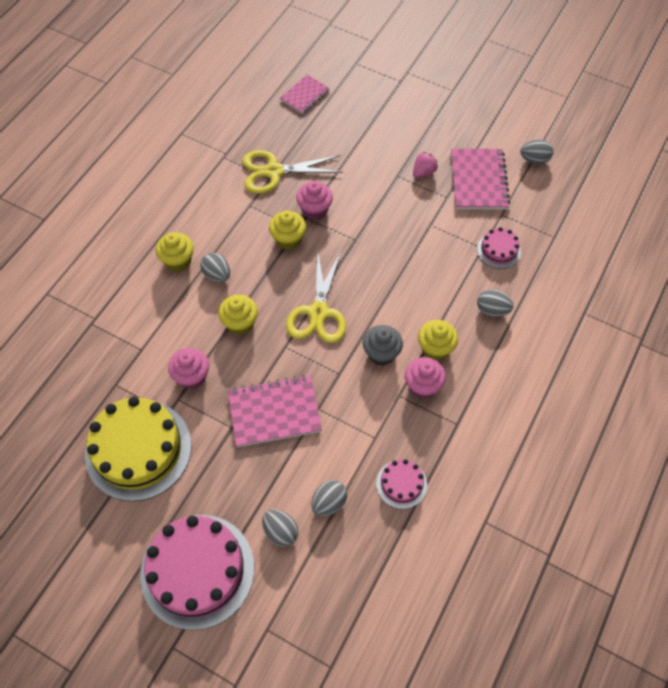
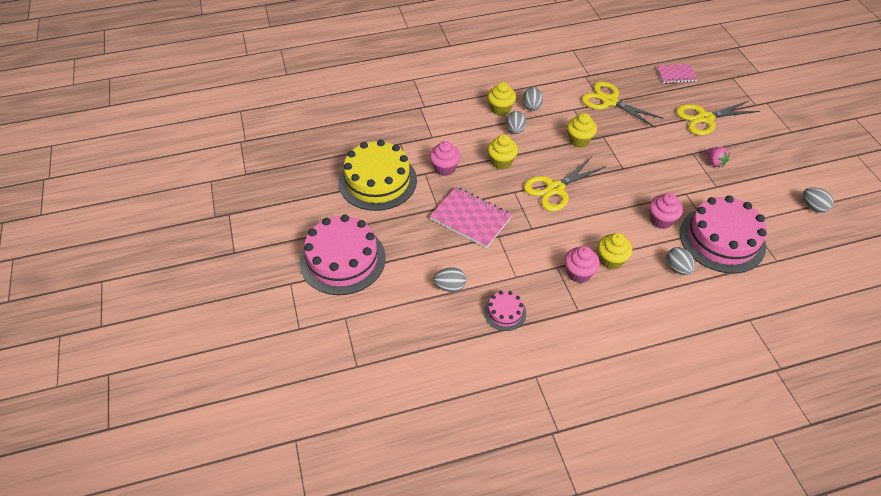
camera: 45 degrees right, 10 degrees down
(280, 532) = (406, 278): grey egg -> grey egg (531, 106)
(314, 210) = (613, 136): pink cupcake -> pink cupcake (661, 220)
(373, 128) = (705, 118): none -> yellow scissors
(381, 353) = (571, 237): grey cupcake -> none
(423, 172) = (714, 162): pink strawberry -> pink strawberry turned 60 degrees clockwise
(479, 181) = (752, 192): pink notebook -> none
(498, 250) = (722, 239): pink cake -> pink cake, size x2.12

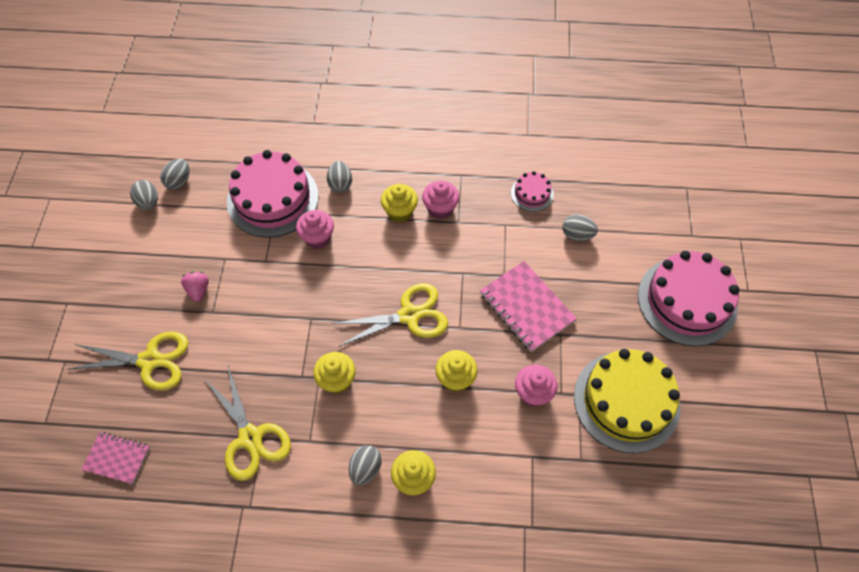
camera: 160 degrees left, 10 degrees up
(515, 130) = (412, 428): grey egg -> grey egg (179, 181)

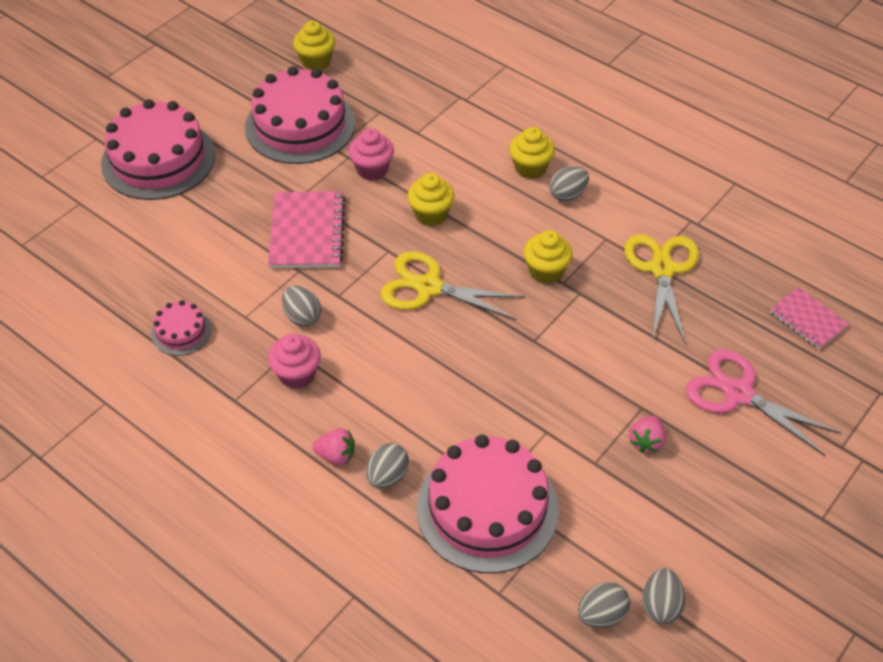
camera: 145 degrees left, 10 degrees down
(150, 360) = (738, 393): yellow scissors -> pink scissors
(317, 238) = (466, 423): pink cupcake -> none
(377, 179) = (336, 455): none -> pink strawberry
(400, 212) = (346, 398): yellow cupcake -> yellow cupcake (316, 61)
(577, 235) = (185, 265): grey egg -> grey egg (302, 317)
(626, 401) = (300, 125): yellow cake -> pink cake

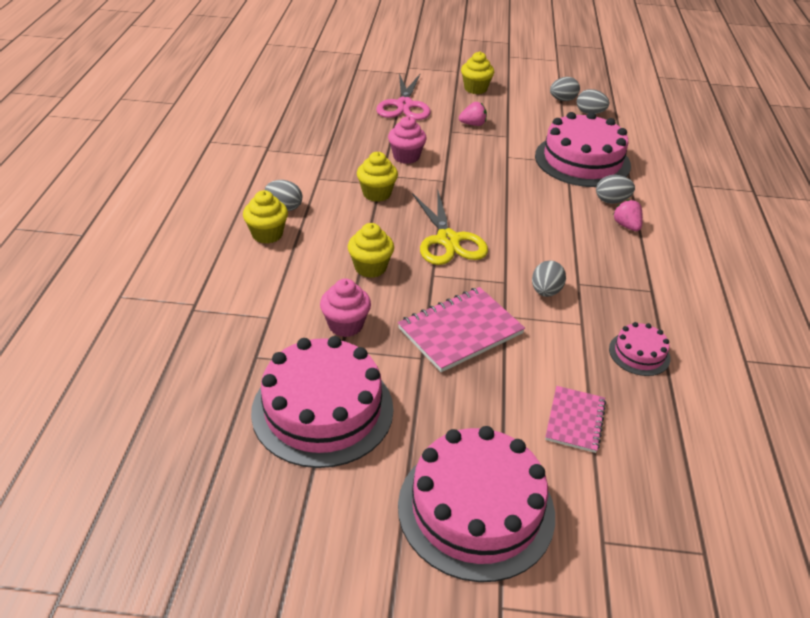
camera: 125 degrees left, 10 degrees down
(297, 374) = (595, 270): pink cupcake -> pink cupcake (406, 157)
(316, 61) = (198, 454): yellow cupcake -> yellow cupcake (475, 89)
(662, 269) = (327, 150): yellow scissors -> none
(807, 320) = (322, 95): pink notebook -> pink notebook (575, 420)

